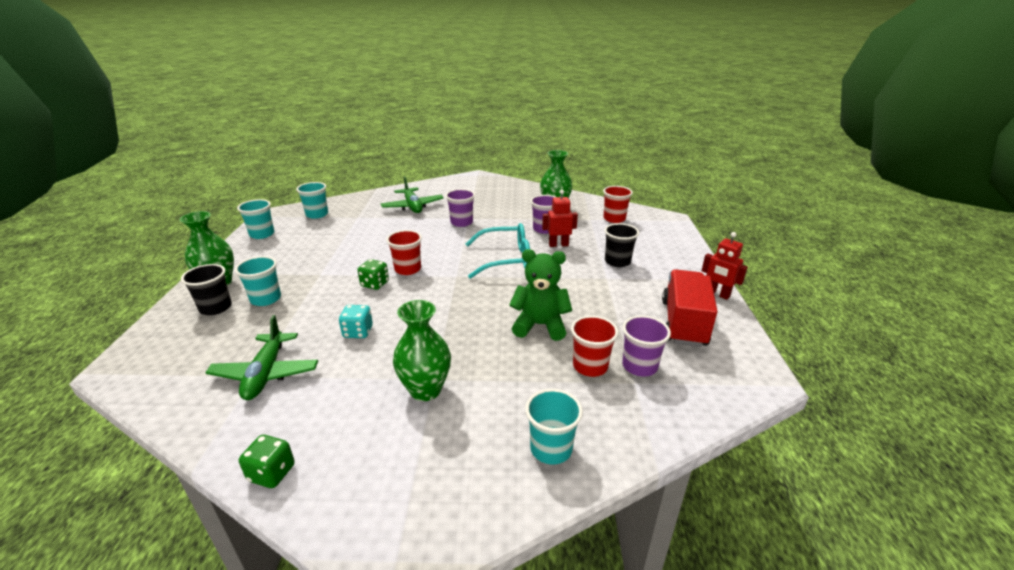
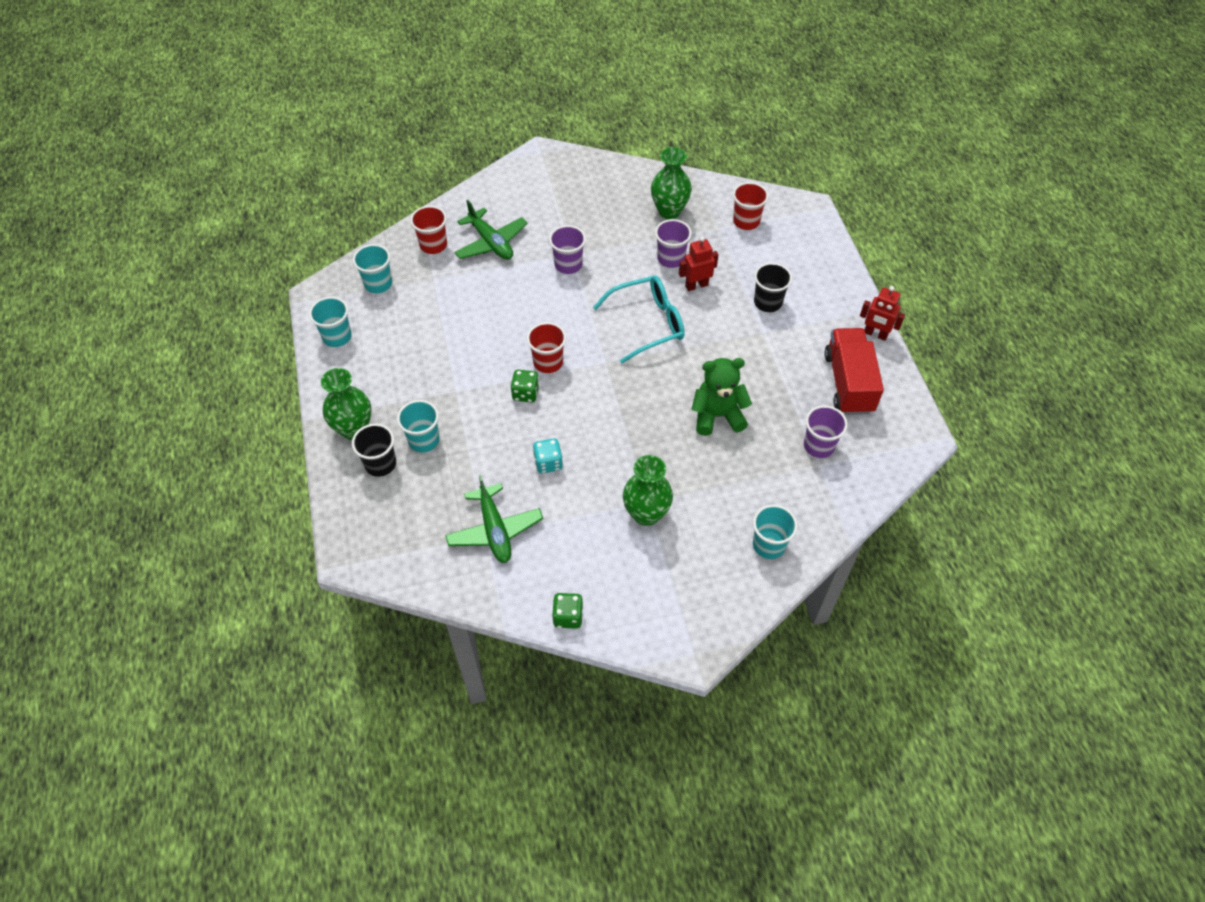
camera: 15 degrees left, 25 degrees up
(590, 366) = (777, 455): red cup -> red cup (433, 245)

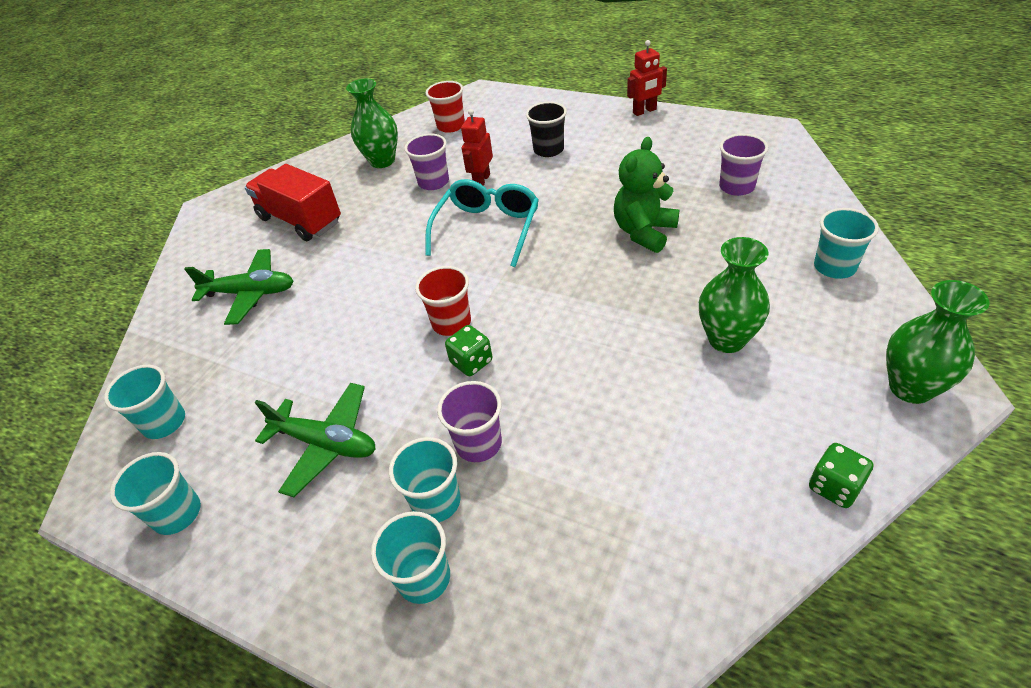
camera: 45 degrees left, 10 degrees down
(354, 429) = (336, 579): green vase -> green vase (910, 388)
(380, 464) = (424, 578): black cup -> turquoise cup
(433, 245) = (187, 342): red cup -> none
(494, 530) = (642, 497): green plane -> green plane (326, 443)
(548, 463) = (586, 390): turquoise dice -> none
(568, 265) = (353, 250): purple cup -> purple cup (478, 444)
(848, 383) = (681, 144): red truck -> red truck (300, 220)

